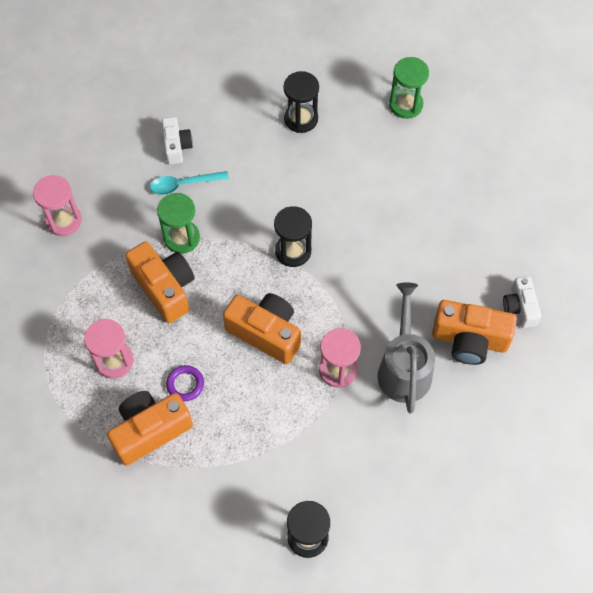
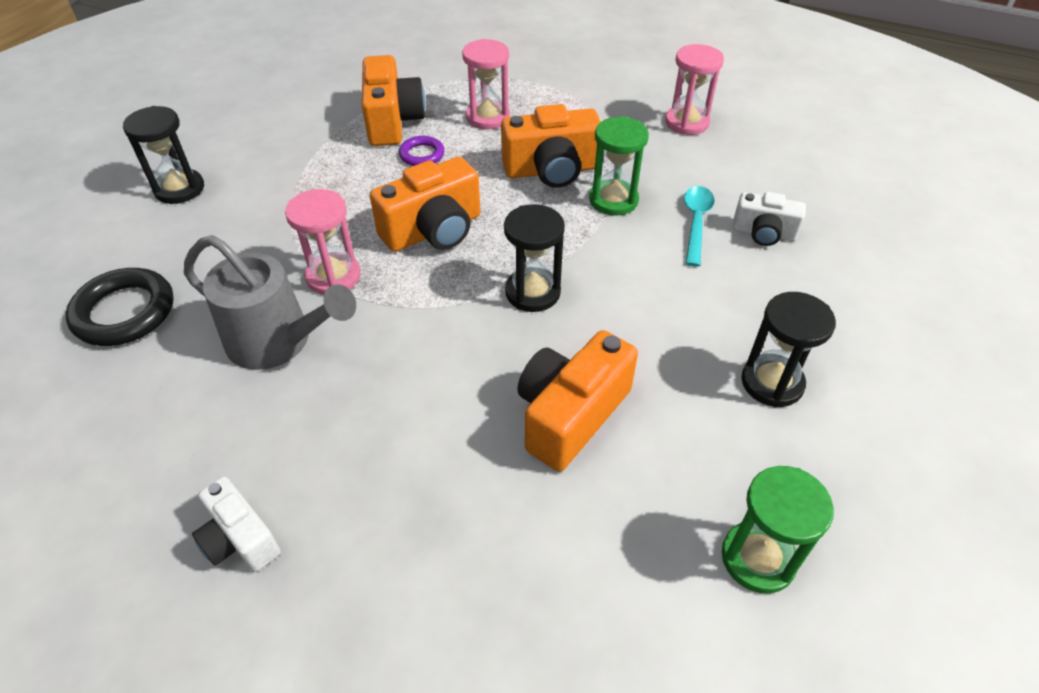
camera: 115 degrees right, 15 degrees down
(432, 476) = (124, 312): none -> black ring
(469, 340) = (250, 437): orange camera -> orange camera (570, 415)
(519, 308) = (240, 539): white camera -> white camera turned 150 degrees counterclockwise

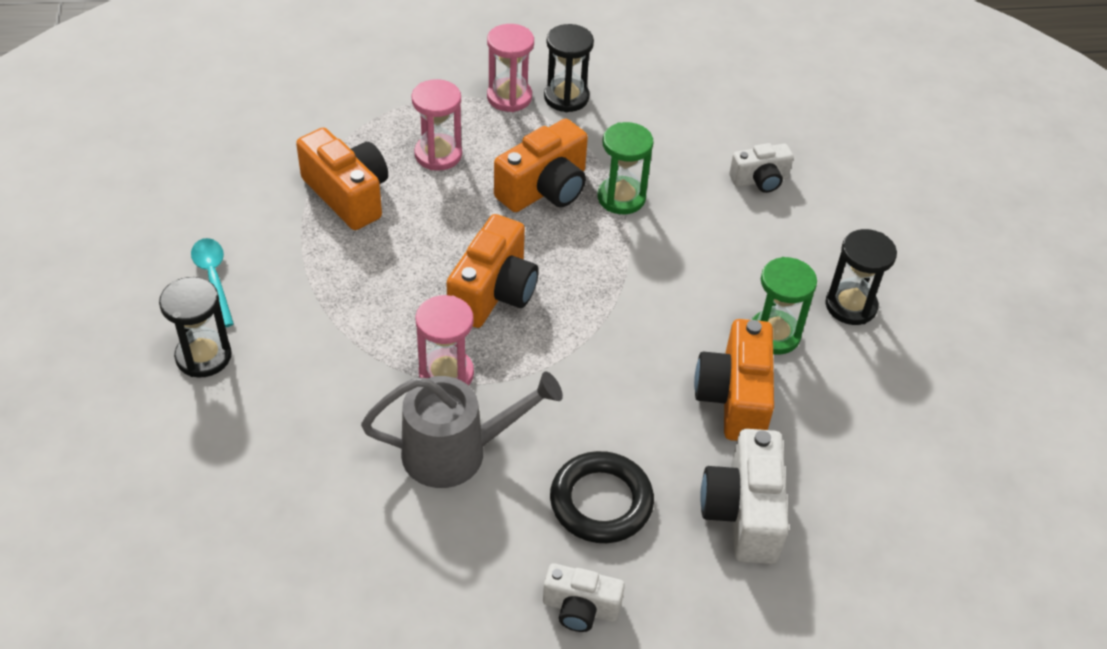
camera: 35 degrees left, 0 degrees up
(124, 312) = (287, 494): black ring -> black ring (601, 502)
(422, 155) = (412, 220): purple ring -> none
(480, 533) = (743, 512): none -> white camera
(532, 292) = (625, 312): black hourglass -> black hourglass (566, 97)
(687, 123) = (622, 92): pink hourglass -> pink hourglass (509, 97)
(696, 222) = (702, 192): turquoise spoon -> turquoise spoon (213, 279)
(758, 558) = (924, 434): green hourglass -> green hourglass (774, 334)

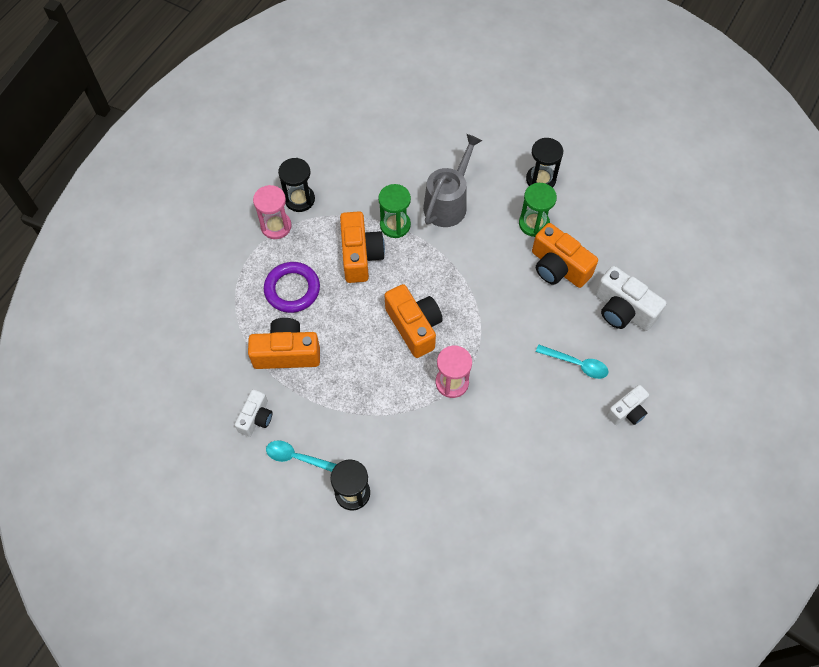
camera: 50 degrees left, 15 degrees up
(438, 154) = (292, 289): pink hourglass -> purple ring
(457, 452) = (504, 408): grey watering can -> grey watering can (448, 203)
(601, 502) = (577, 364): black ring -> turquoise spoon
(760, 180) = (432, 156): white camera -> white camera (256, 418)

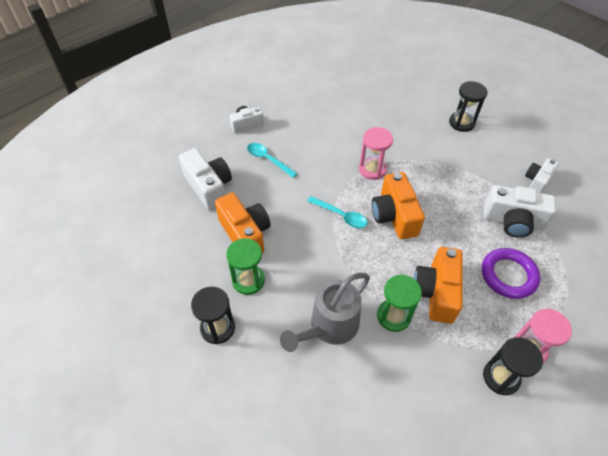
camera: 165 degrees left, 10 degrees down
(287, 353) = (512, 221): orange camera -> white camera
(298, 457) = (502, 150): turquoise spoon -> turquoise spoon (341, 216)

